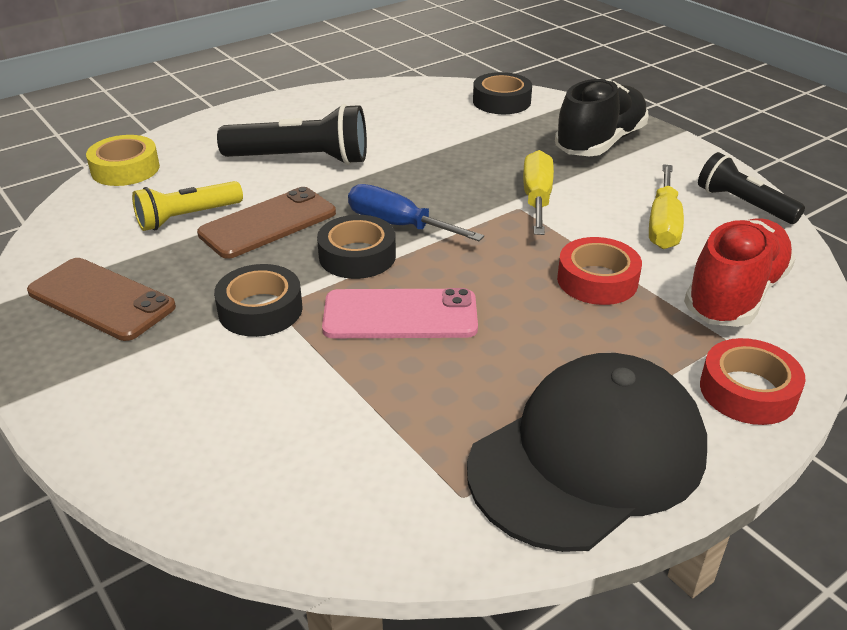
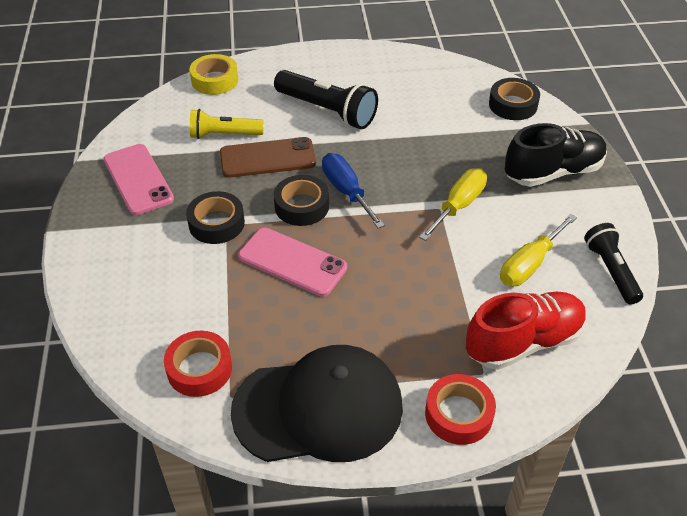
camera: 30 degrees right, 10 degrees up
(101, 299) = (138, 179): brown phone -> pink phone
(597, 280) = (439, 289): red tape -> red tape (199, 369)

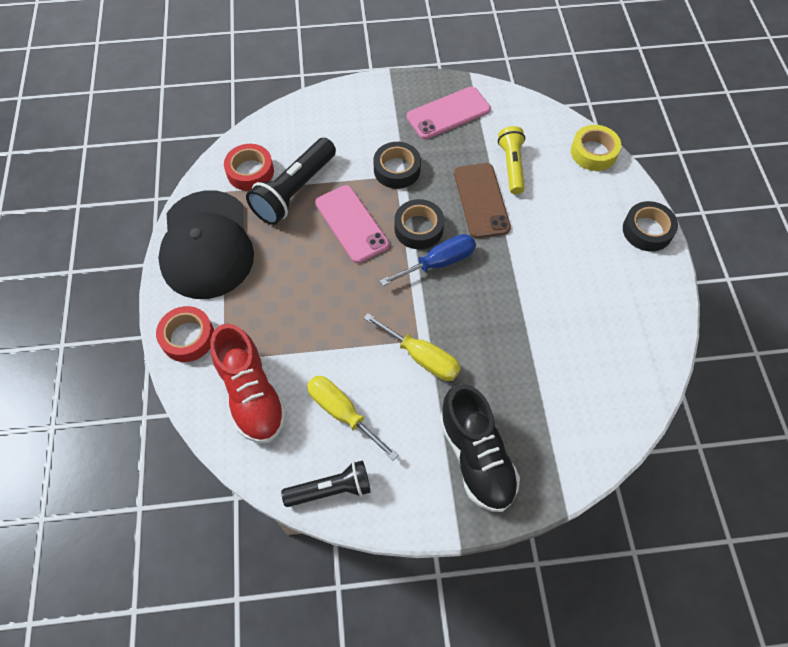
camera: 90 degrees right, 15 degrees up
(292, 262) = (352, 224): pink phone -> pink phone turned 60 degrees counterclockwise
(327, 111) = (557, 246): black flashlight -> black flashlight (294, 191)
(513, 105) = (592, 430): black tape -> black tape (647, 230)

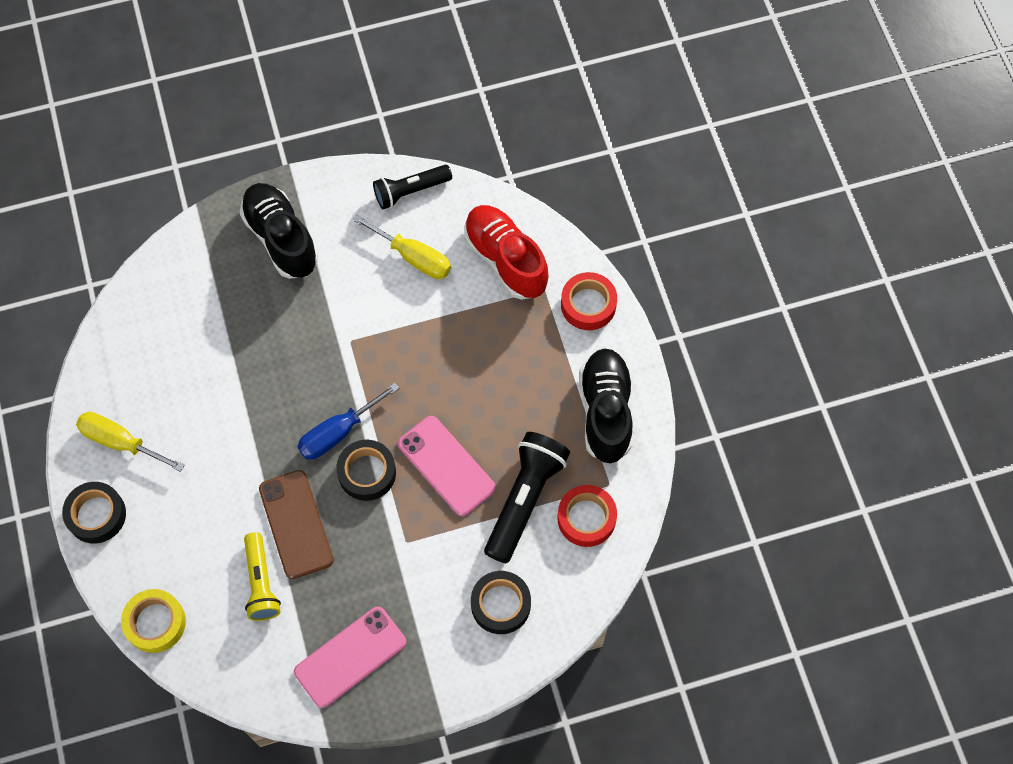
camera: 170 degrees right, 5 degrees up
(206, 245) = (605, 411): black cap -> black shoe
(397, 170) = (405, 552): black tape -> black tape (500, 604)
(422, 357) = (344, 323): yellow screwdriver -> yellow screwdriver (120, 442)

